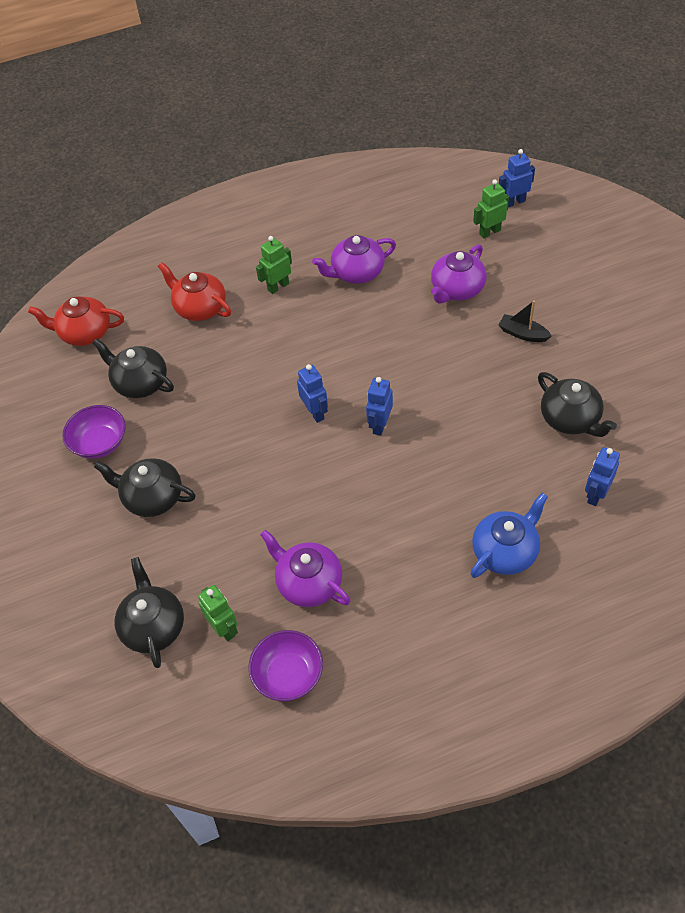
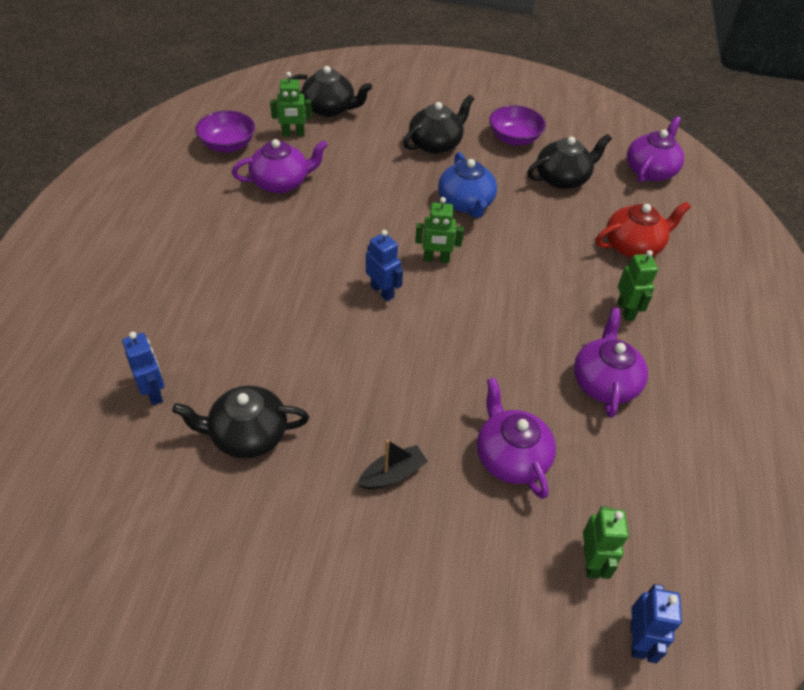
camera: 115 degrees right, 5 degrees down
(84, 333) = (650, 170): red teapot -> purple teapot
(315, 412) = (436, 259): blue robot -> green robot
(505, 551) = (179, 296): blue teapot -> blue teapot (465, 203)

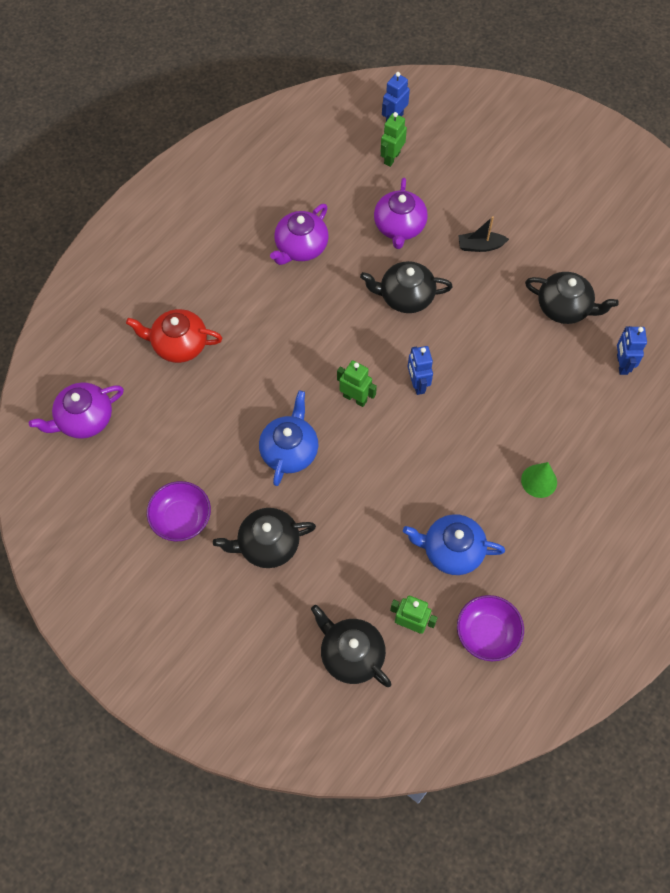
camera: 150 degrees left, 15 degrees up
(219, 253) = (539, 481): none -> green cone
(281, 182) = (451, 550): purple teapot -> blue teapot
(562, 178) = (176, 443): black teapot -> black teapot (405, 296)
(626, 310) = (238, 291): green robot -> none

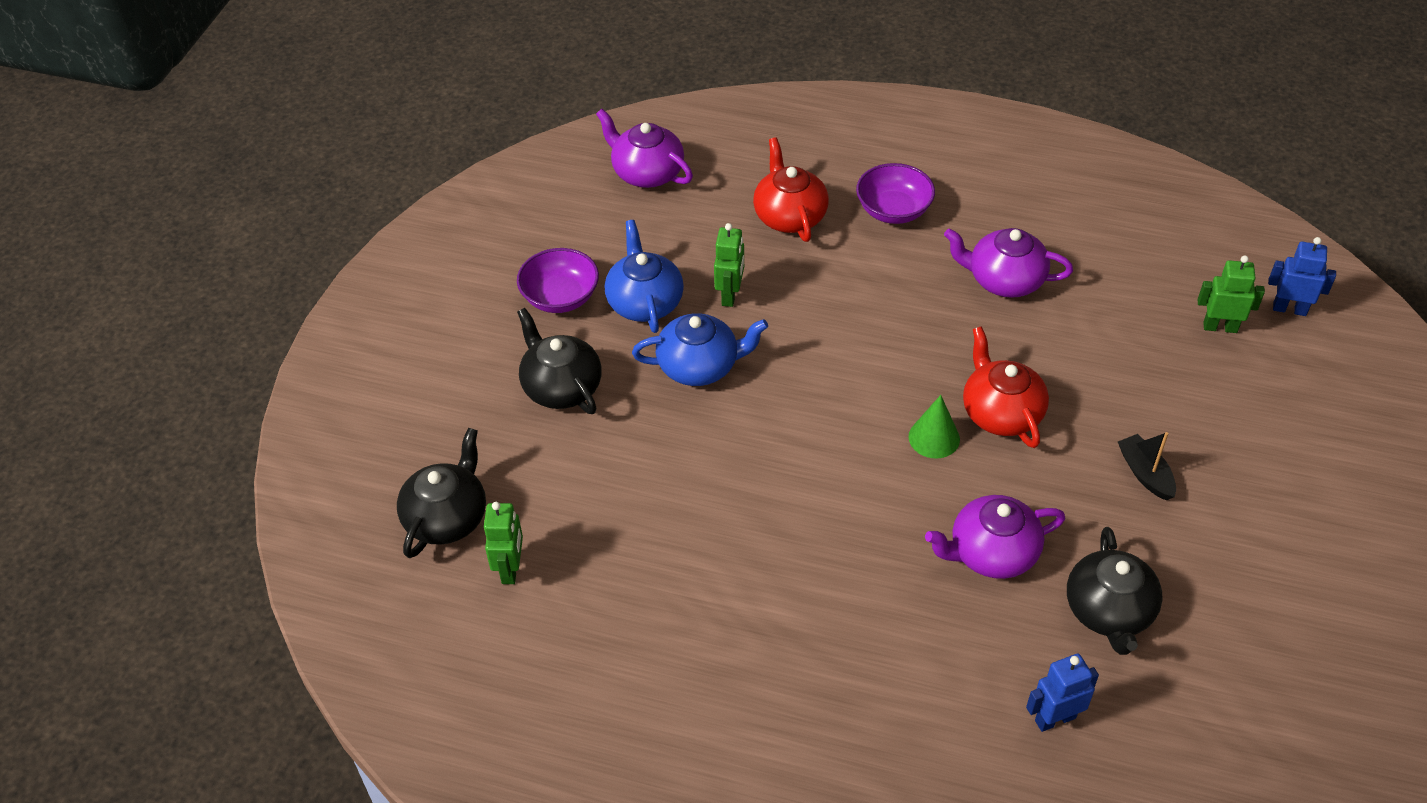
camera: 70 degrees right, 15 degrees down
(355, 398) = (810, 408): green robot -> green robot (730, 295)
(399, 227) = (1110, 371): purple teapot -> purple teapot (991, 553)
(405, 296) = (1001, 412): black teapot -> red teapot
(417, 384) = (870, 468): blue robot -> none
(451, 550) = (636, 583): blue teapot -> blue teapot (645, 302)
(487, 633) = (529, 662): purple bowl -> purple bowl (893, 210)
(539, 481) = (792, 659): green cone -> green cone (934, 438)

